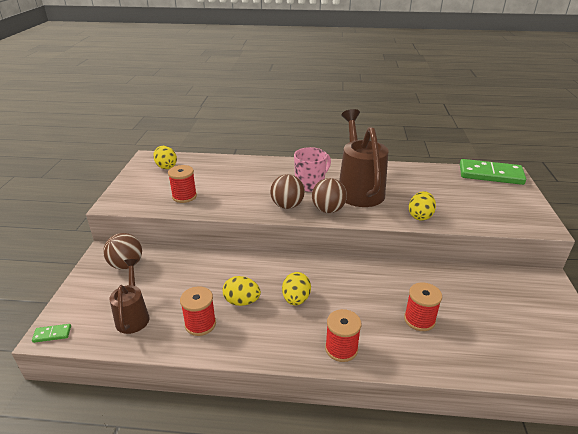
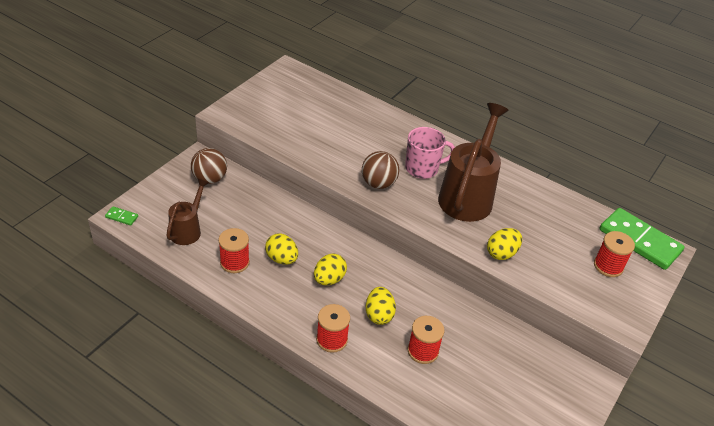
camera: 25 degrees right, 10 degrees up
(166, 166) = (297, 87): yellow egg -> yellow egg (379, 315)
(184, 196) = (290, 131): red spool -> red spool (608, 266)
(328, 210) = (414, 205): brown ball -> none

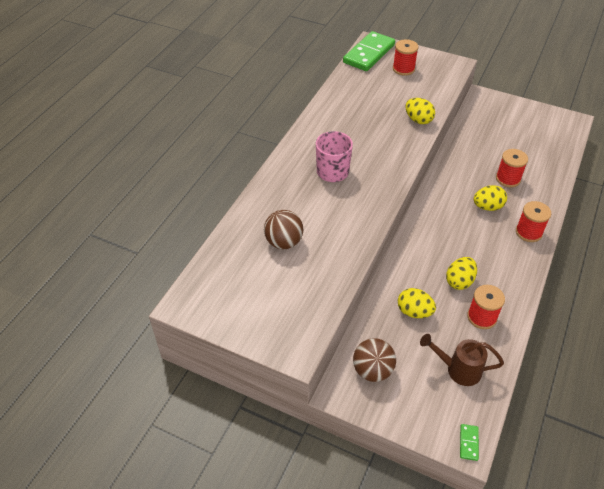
camera: 95 degrees left, 5 degrees up
(329, 279) = (466, 243): yellow egg -> yellow egg (414, 312)
(378, 183) = (366, 199): brown ball -> brown ball (284, 242)
(468, 196) = (358, 141): brown watering can -> none

